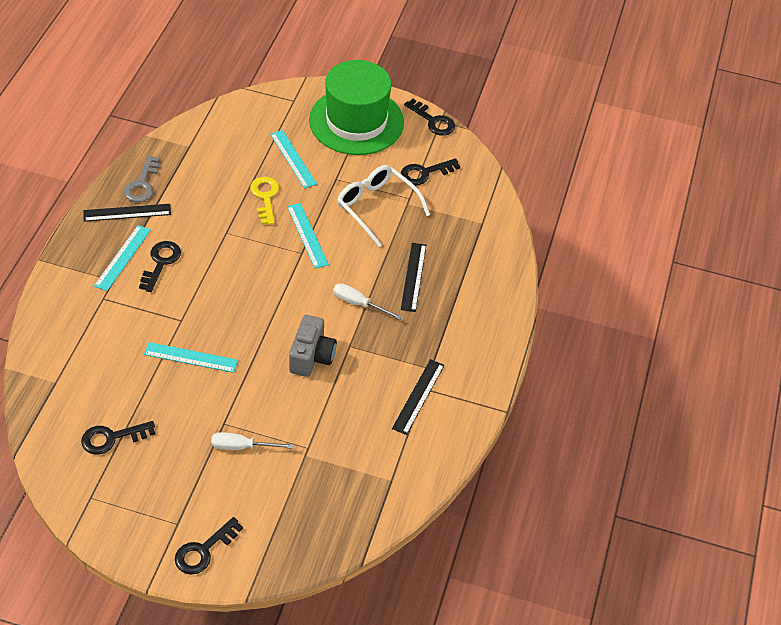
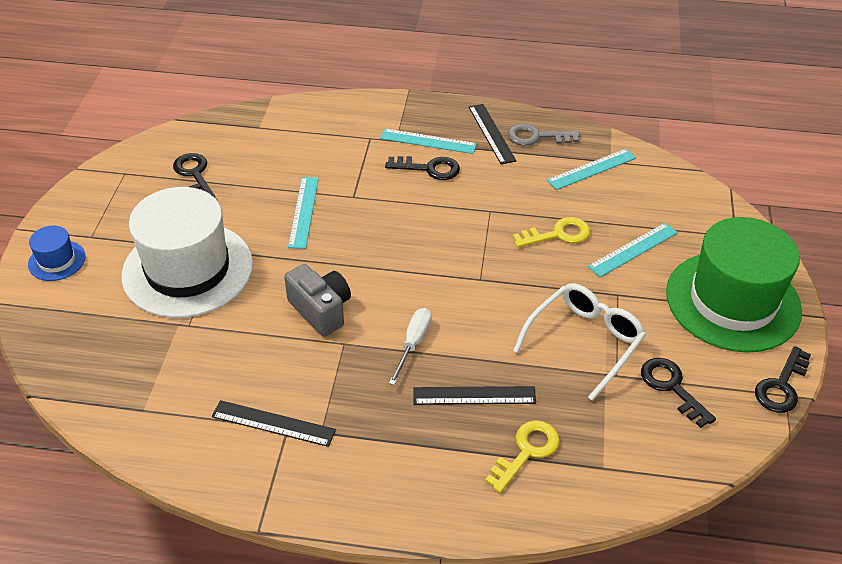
camera: 85 degrees right, 5 degrees down
(203, 550) = (57, 260): black key -> blue hat
(242, 446) = (188, 269): white screwdriver -> white hat
(307, 235) = (510, 280): turquoise ruler -> turquoise ruler (592, 169)
(312, 356) = (321, 310): grey camera -> grey camera turned 135 degrees counterclockwise
(464, 258) = (526, 451): none -> yellow key

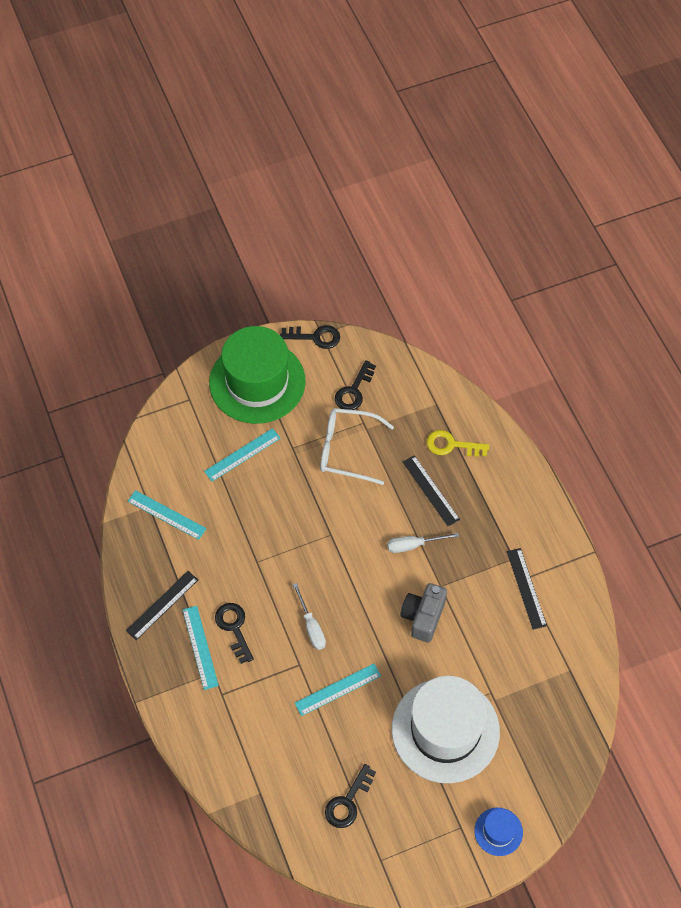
camera: 120 degrees left, 15 degrees up
(385, 220) = (311, 626): none -> white screwdriver
(536, 137) = (147, 570): grey key -> none
(558, 234) = (255, 506): yellow key -> none
(633, 249) = (242, 454): turquoise ruler -> turquoise ruler turned 60 degrees counterclockwise

